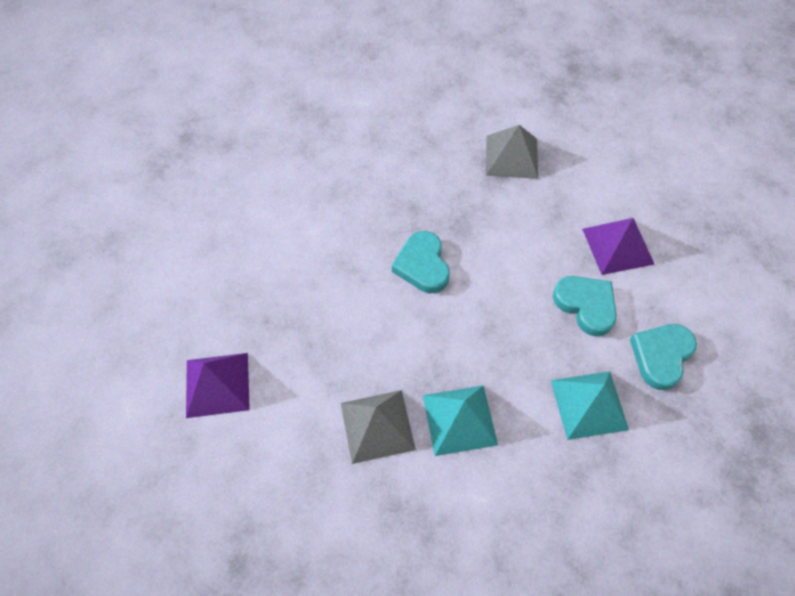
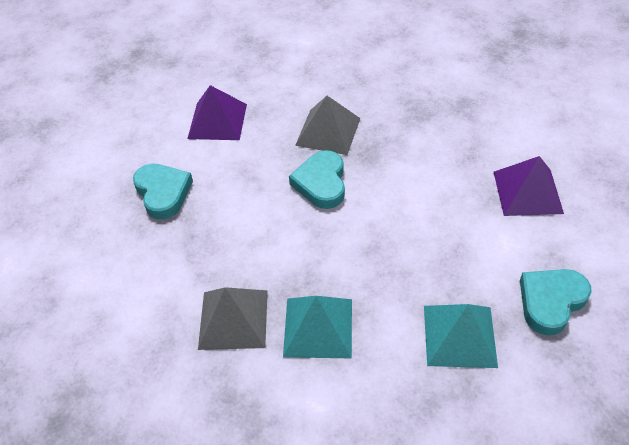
camera: 15 degrees right, 10 degrees down
(217, 384) = (93, 257): purple pyramid -> purple pyramid (217, 121)
(511, 157) = (437, 101): grey pyramid -> grey pyramid (328, 131)
(586, 305) = (479, 242): turquoise heart -> turquoise heart (163, 193)

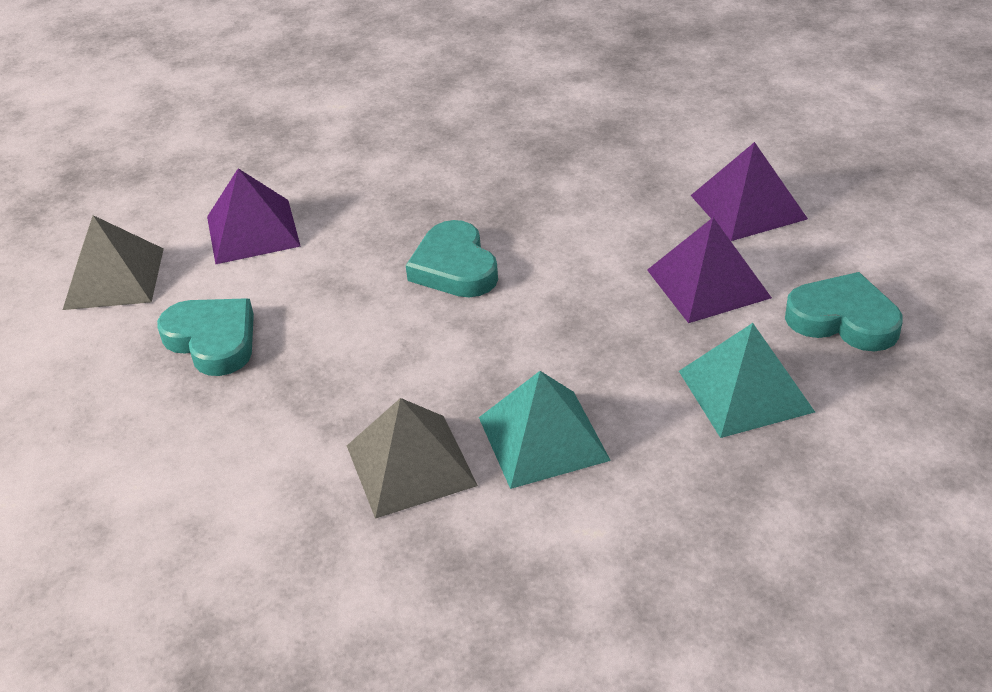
camera: 20 degrees left, 10 degrees down
(328, 131) = (431, 204): grey pyramid -> grey pyramid (114, 278)
(473, 244) = (708, 283): none -> purple pyramid
(551, 301) = (843, 319): turquoise heart -> turquoise heart turned 90 degrees clockwise

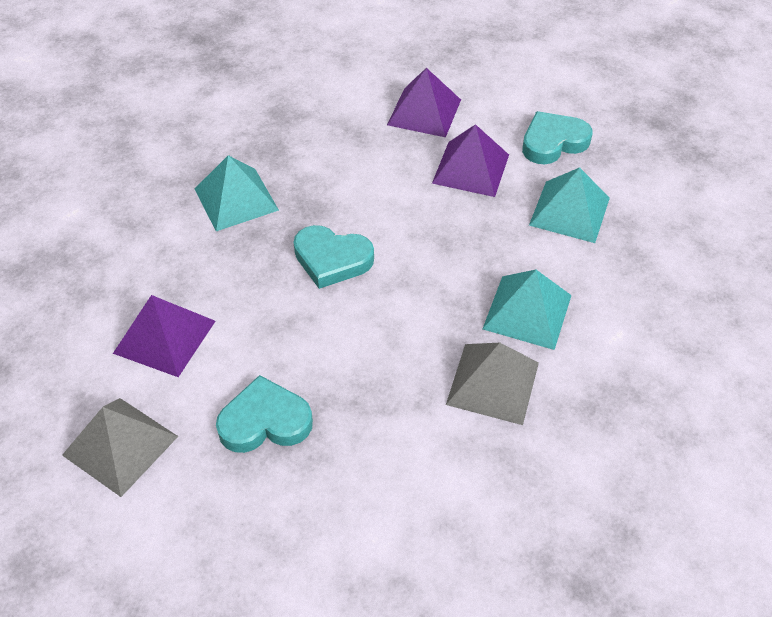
camera: 55 degrees left, 10 degrees up
(461, 171) = (236, 199): none -> turquoise pyramid

